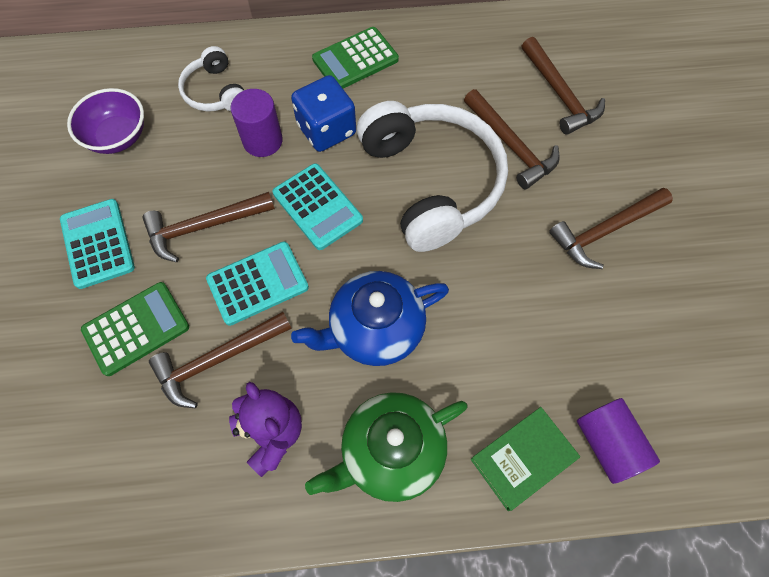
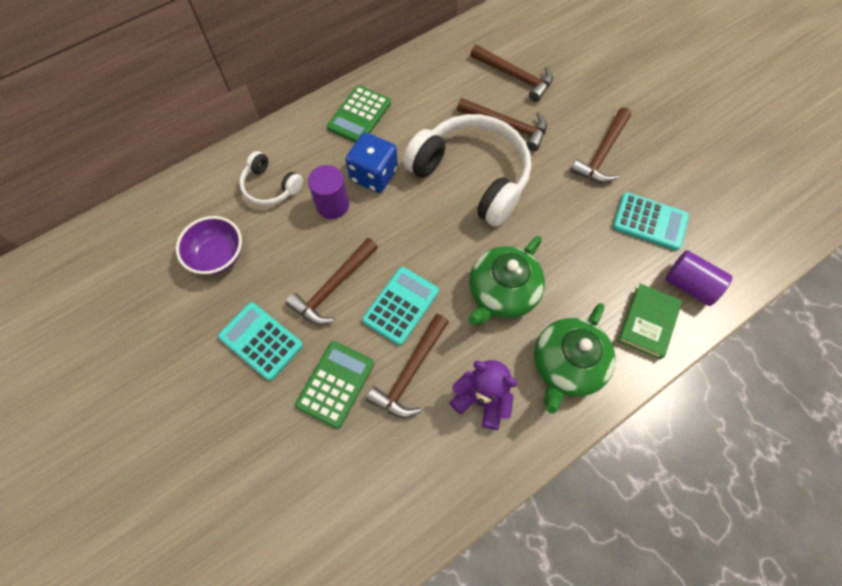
camera: 30 degrees left, 0 degrees up
(317, 207) = (405, 231): turquoise calculator -> turquoise calculator (650, 221)
(375, 329) = (502, 293): blue teapot -> green teapot

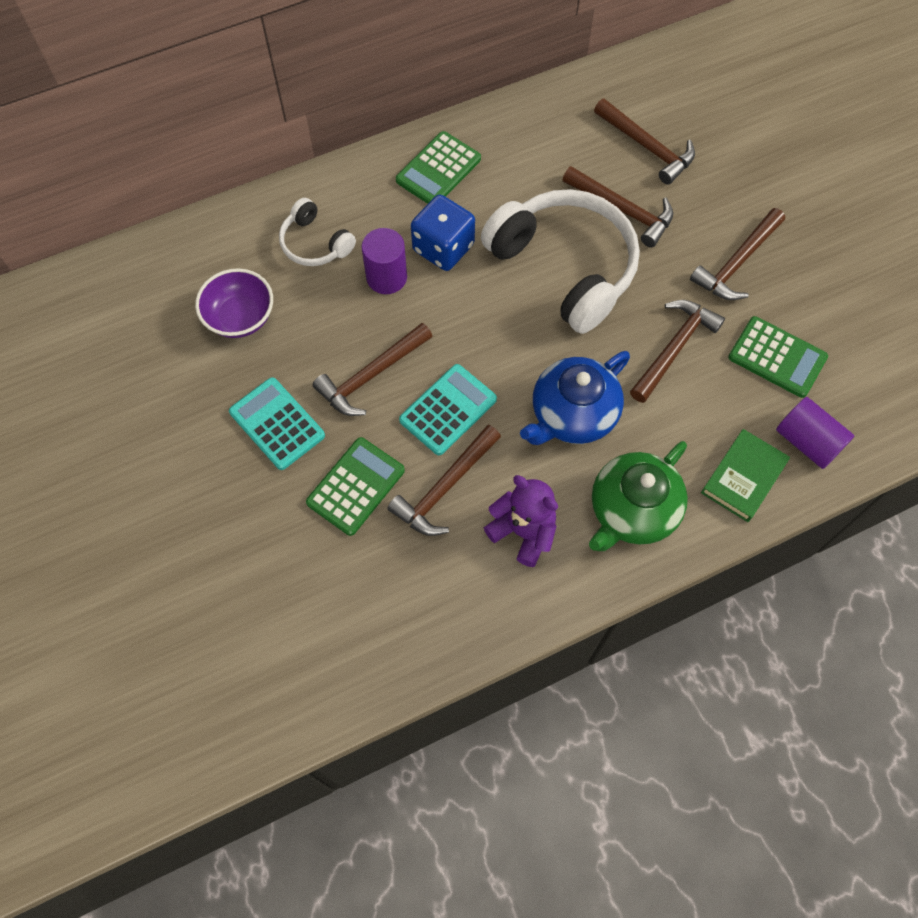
camera: 10 degrees right, 0 degrees up
(502, 293) = (572, 414): green teapot -> blue teapot
(569, 227) = (674, 348): none -> brown hammer
(650, 221) = (777, 357): turquoise calculator -> green calculator

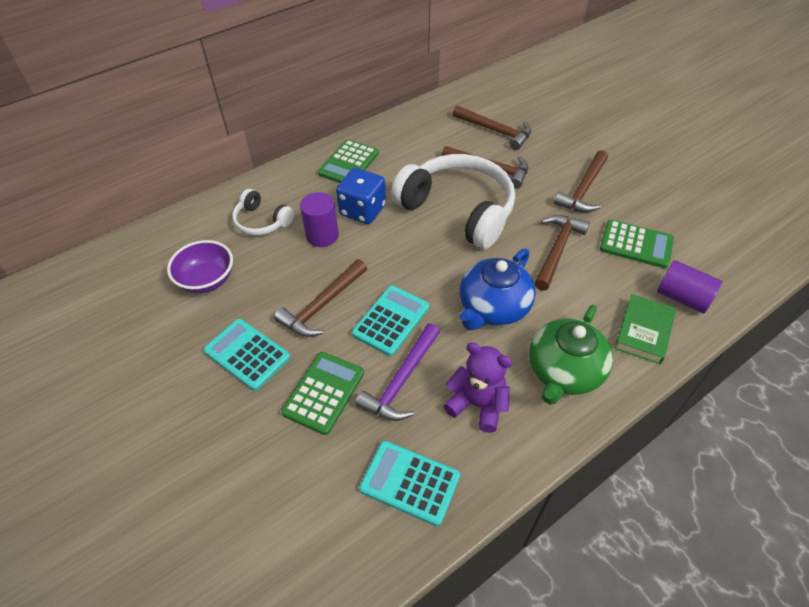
camera: 10 degrees left, 15 degrees down
(429, 605) = (409, 482): none -> turquoise calculator
(445, 488) = (401, 380): brown hammer -> purple hammer

